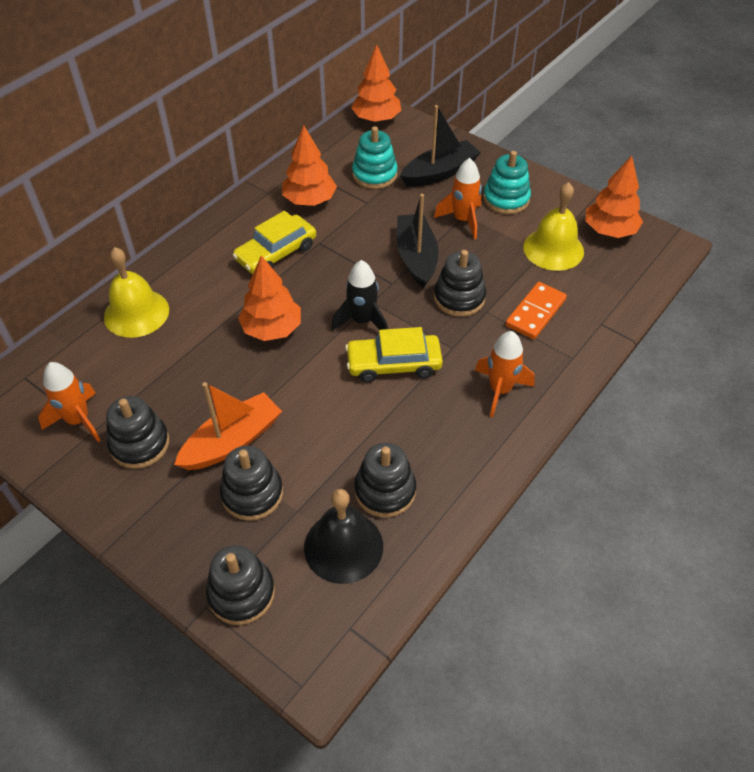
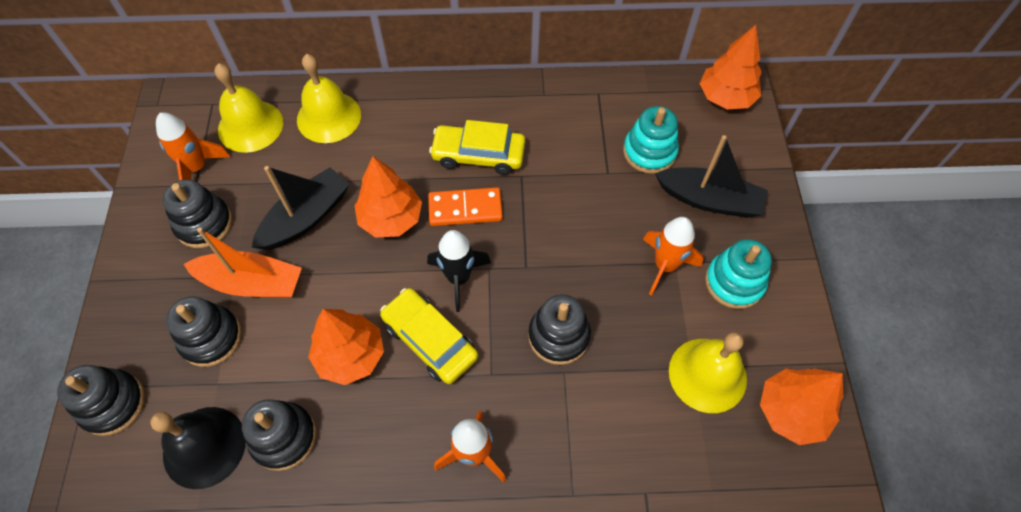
camera: 50 degrees right, 10 degrees up
(81, 364) = (250, 126): none -> yellow bell
(309, 200) = (565, 129): orange tree -> orange tree (350, 355)
(416, 257) = (577, 263): black boat -> black boat (306, 217)
(535, 313) = (602, 418): orange domino -> orange domino (465, 209)

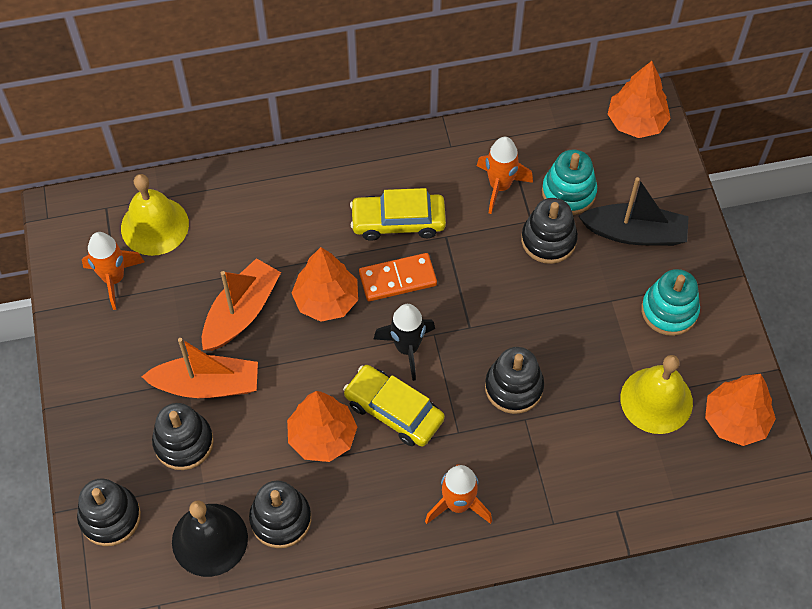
camera: 10 degrees left, 0 degrees up
(204, 224) = (140, 335): black stacking toy -> black stacking toy (548, 240)
(306, 217) = (241, 312): black boat -> orange boat
(329, 117) = (234, 204): yellow bell -> none
(665, 266) = (602, 305): orange rocket -> orange rocket (500, 186)

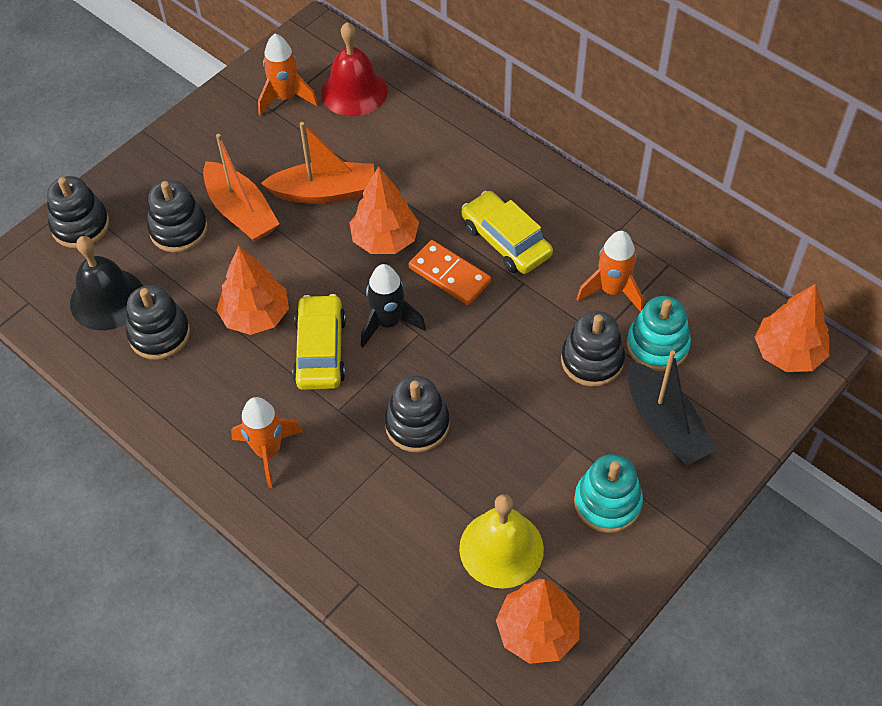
camera: 55 degrees right, 5 degrees down
(154, 226) = (354, 91): yellow bell -> red bell

